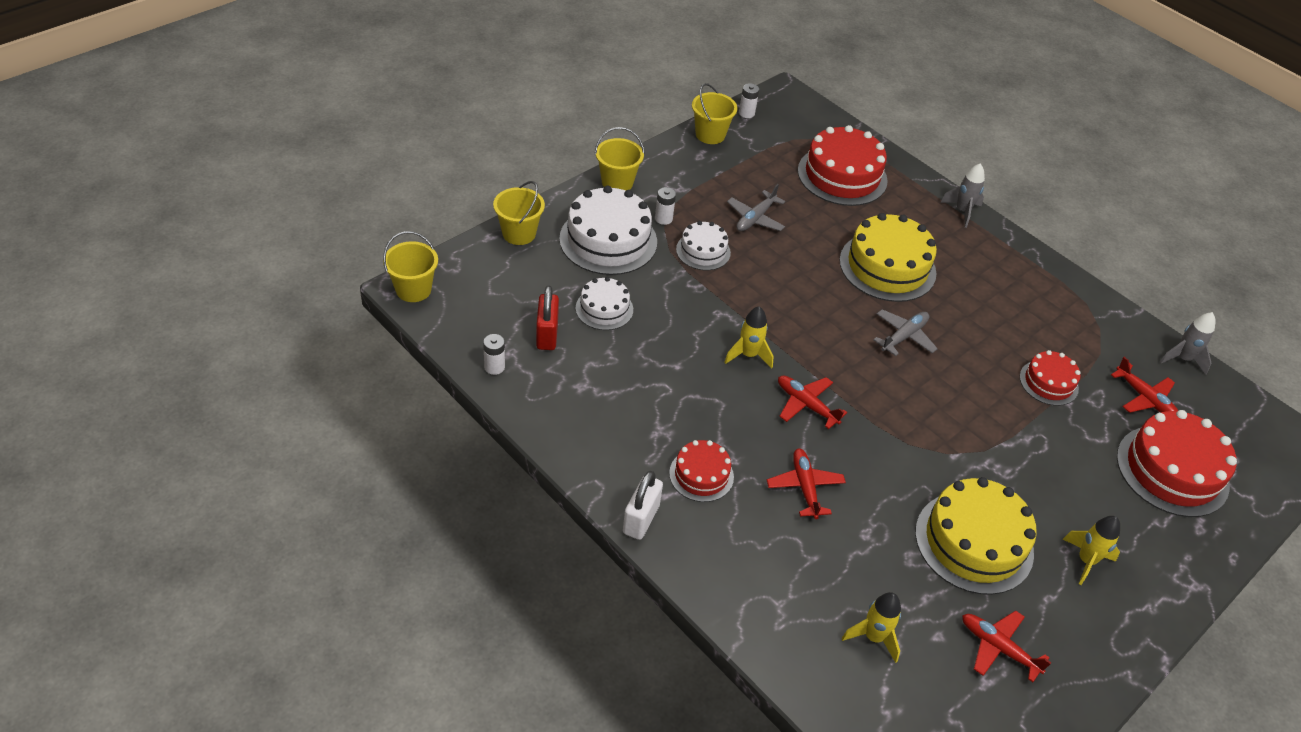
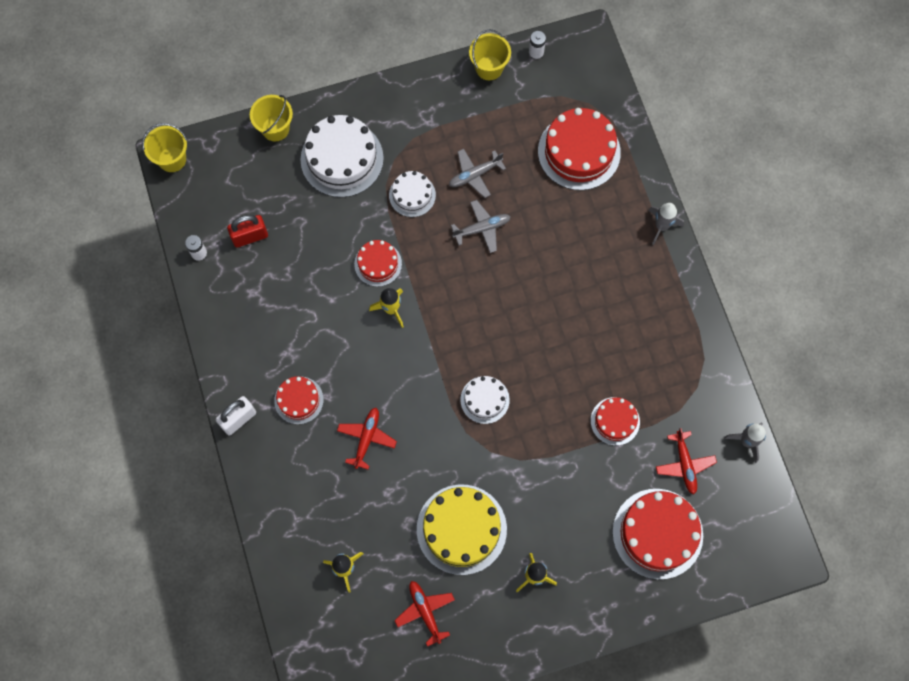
camera: 30 degrees right, 25 degrees up
(547, 335) = (250, 236): red padlock -> red padlock turned 45 degrees clockwise
(604, 309) = (304, 226): white cake -> white cake (485, 399)
(617, 182) = (380, 98): yellow bucket -> none
(663, 218) = (398, 150): white battery -> none
(706, 319) = (378, 264): none -> red cake
(806, 405) = (409, 370): red plane -> none
(887, 266) = (556, 263): yellow cake -> none
(904, 336) = (525, 336): grey plane -> grey plane (482, 228)

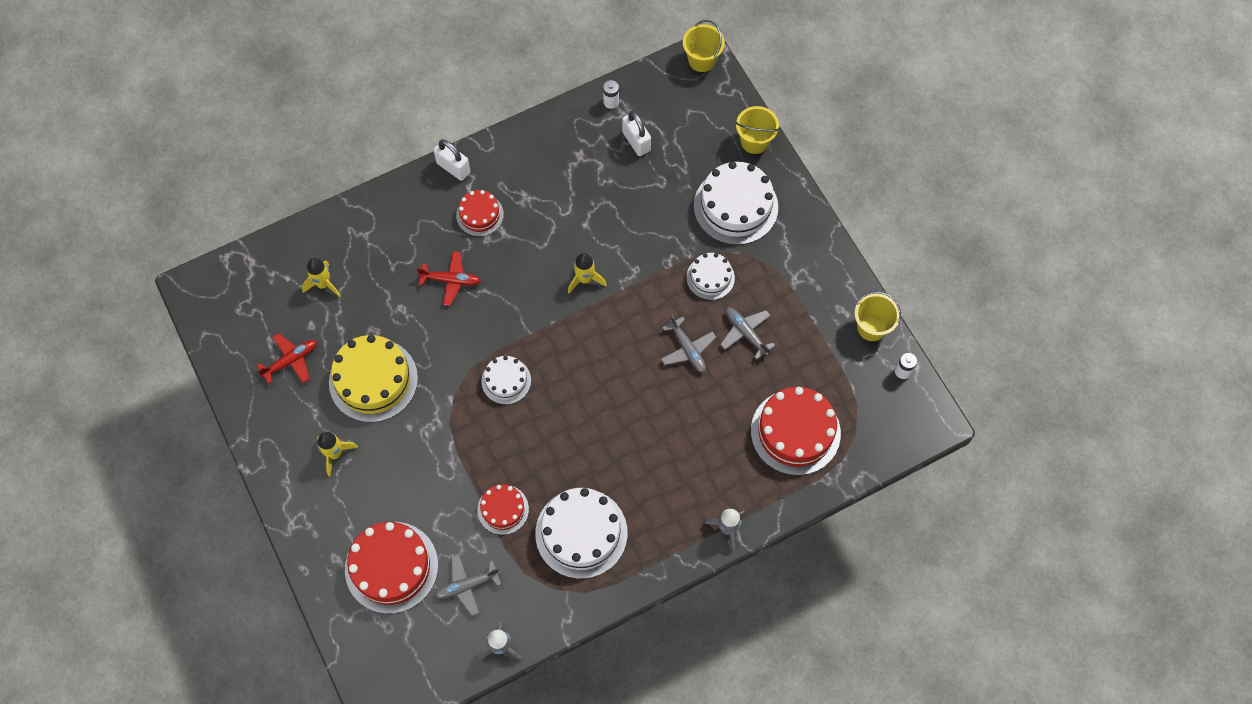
camera: 80 degrees right, 5 degrees down
(250, 236) = (636, 141): red padlock -> white padlock
(378, 264) = (630, 259): red cake -> none
(648, 353) = (581, 533): none -> white cake
(685, 464) = (467, 586): red plane -> grey plane

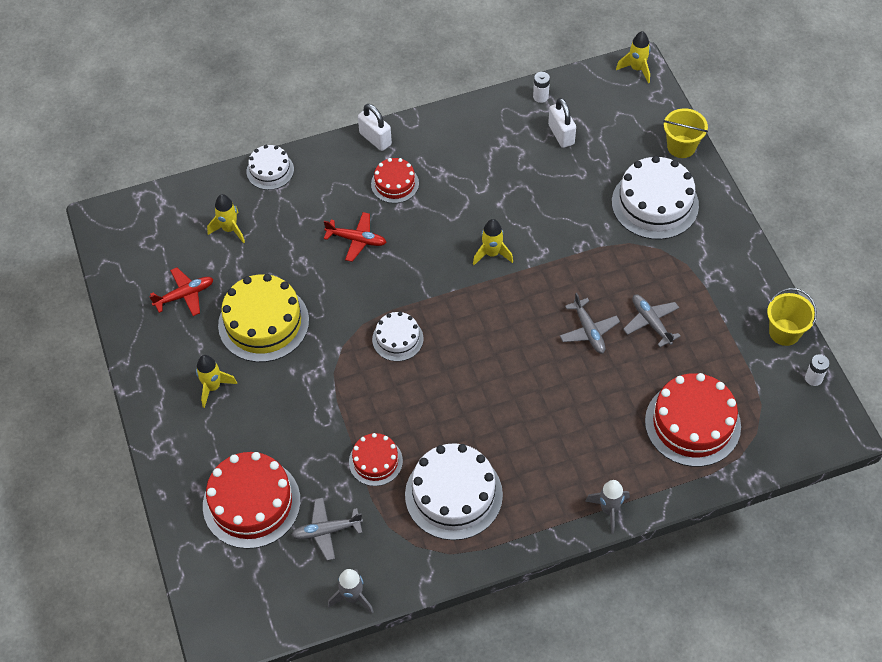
camera: 10 degrees right, 10 degrees down
(702, 60) = (636, 69): yellow bucket -> yellow rocket
(710, 277) = (620, 266): white cake -> white cake (270, 170)

